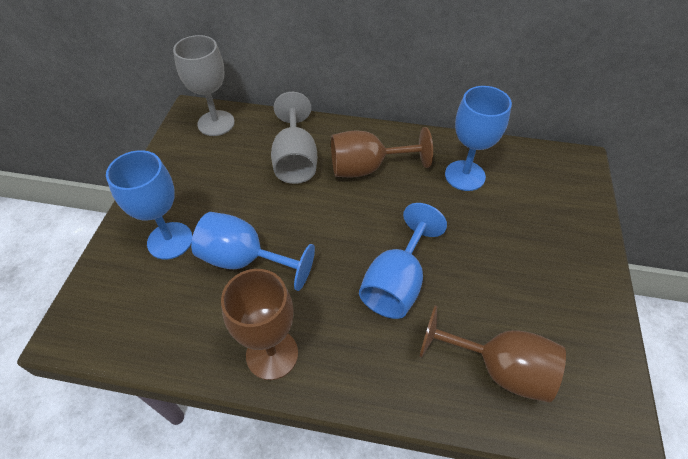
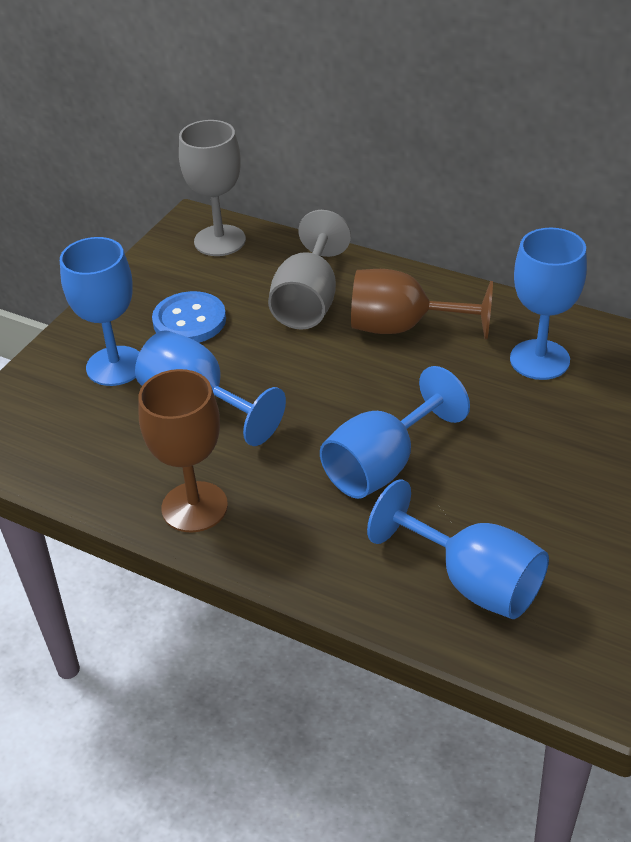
camera: 20 degrees right, 10 degrees down
(215, 191) = (189, 320): none -> blue button
(498, 368) = (473, 581): brown goblet -> blue goblet

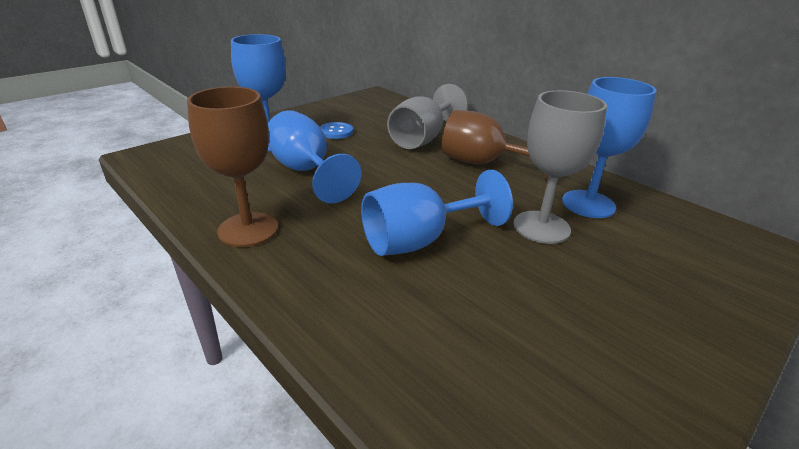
camera: 15 degrees right, 10 degrees down
(189, 320) = (336, 132): blue button -> blue button, size x0.64
(220, 241) = (384, 103): grey goblet -> grey goblet (541, 227)
(473, 581) = (456, 362): blue goblet -> none

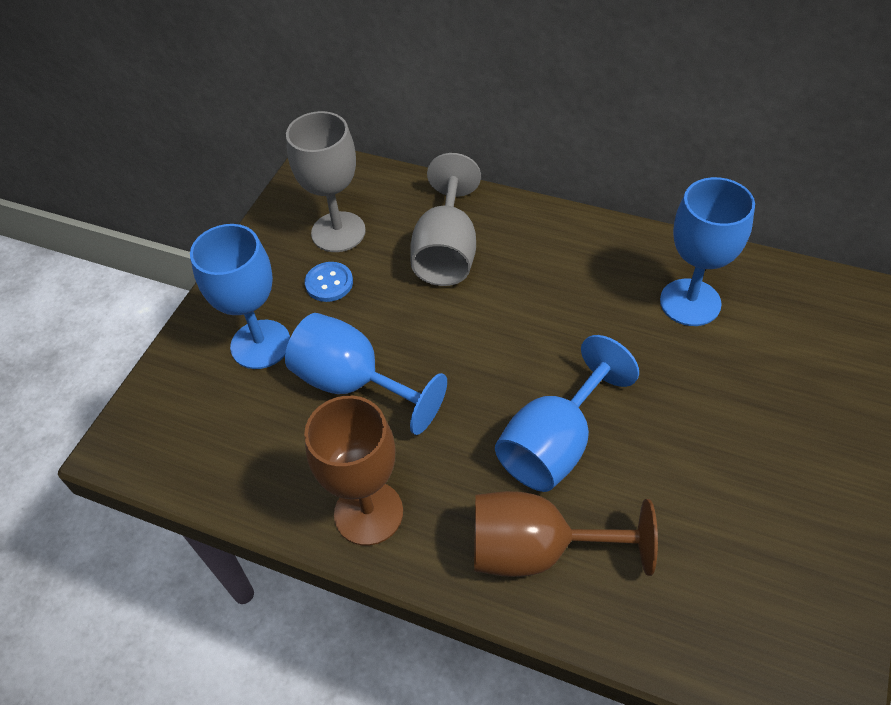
camera: 20 degrees left, 20 degrees up
(483, 164) = (547, 275): brown goblet -> brown goblet (537, 550)
(541, 227) = (661, 365): grey goblet -> grey goblet (338, 232)

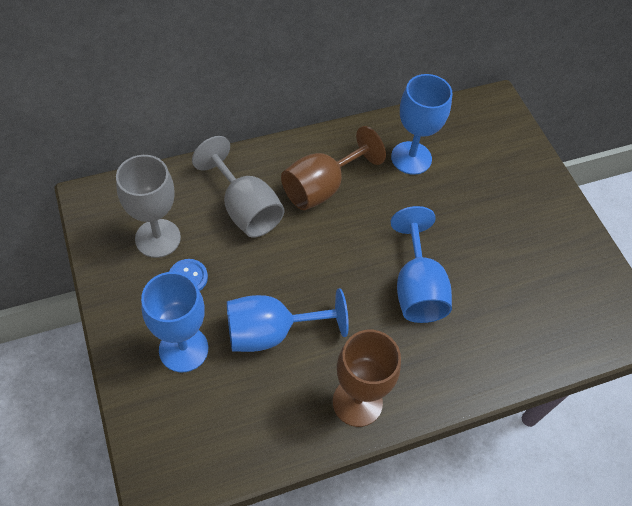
camera: 50 degrees left, 5 degrees up
(537, 550) = (461, 353): brown goblet -> brown goblet (322, 187)

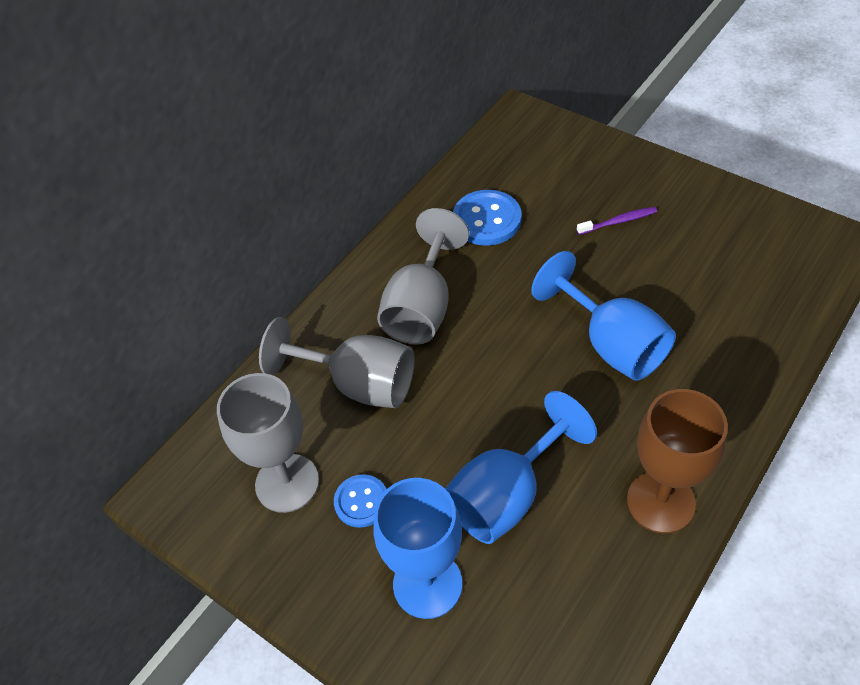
camera: 25 degrees left, 5 degrees down
(322, 187) = (422, 307): brown goblet -> grey goblet
(411, 158) = (486, 220): blue goblet -> blue button
(496, 214) = (618, 221): none -> purple toothbrush

